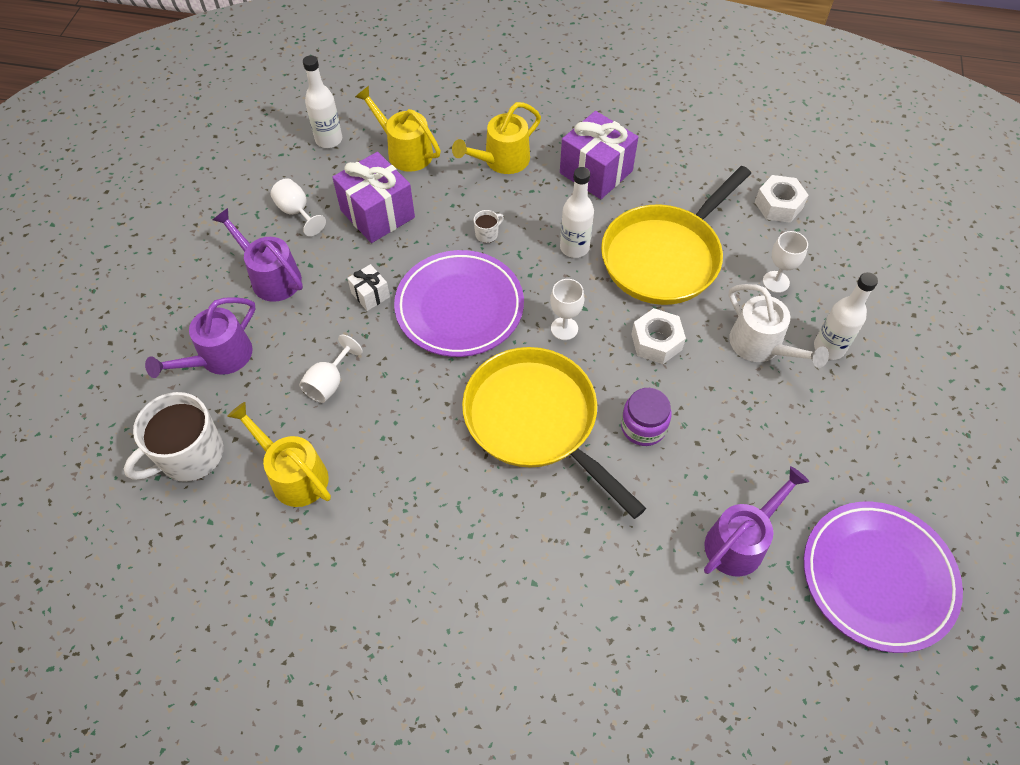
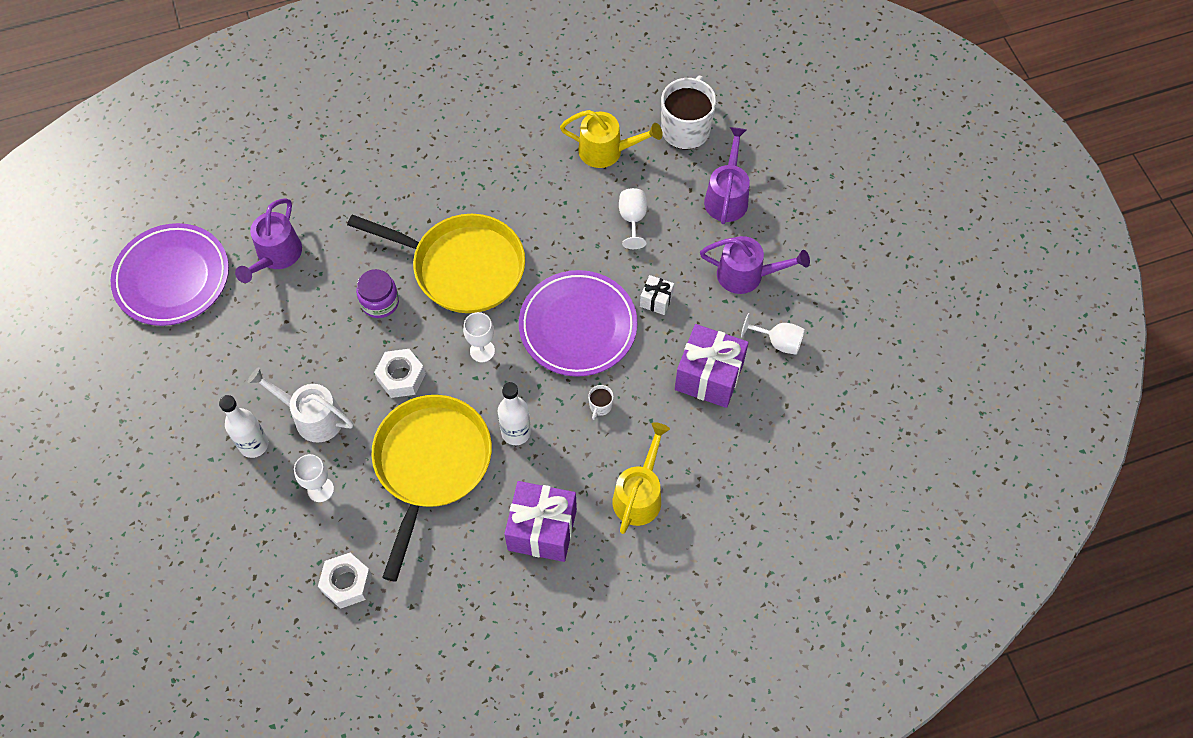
camera: 150 degrees right, 5 degrees up
(329, 140) = (816, 431): white bottle -> none
(404, 151) = (737, 456): yellow watering can -> none

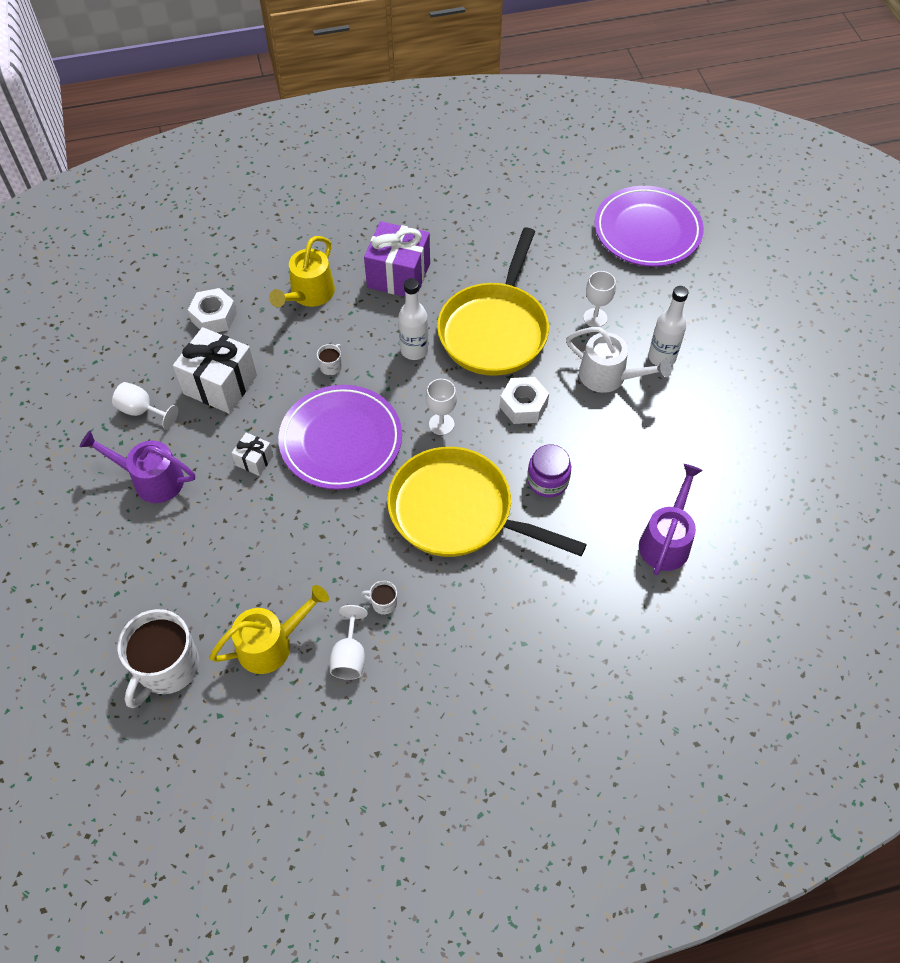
camera: 175 degrees left, 5 degrees down
(172, 278) = (778, 524): purple plate -> purple plate (647, 231)
(347, 583) = (566, 250): white nut -> white nut (214, 317)
(521, 187) = (383, 603): none -> white mug
(607, 151) = (272, 644): yellow watering can -> yellow watering can turned 135 degrees clockwise
(632, 219) = (260, 552): white goblet -> white goblet (349, 656)
(709, 376) = (220, 384): purple gift -> white gift
(727, 196) = (144, 572): purple watering can -> none

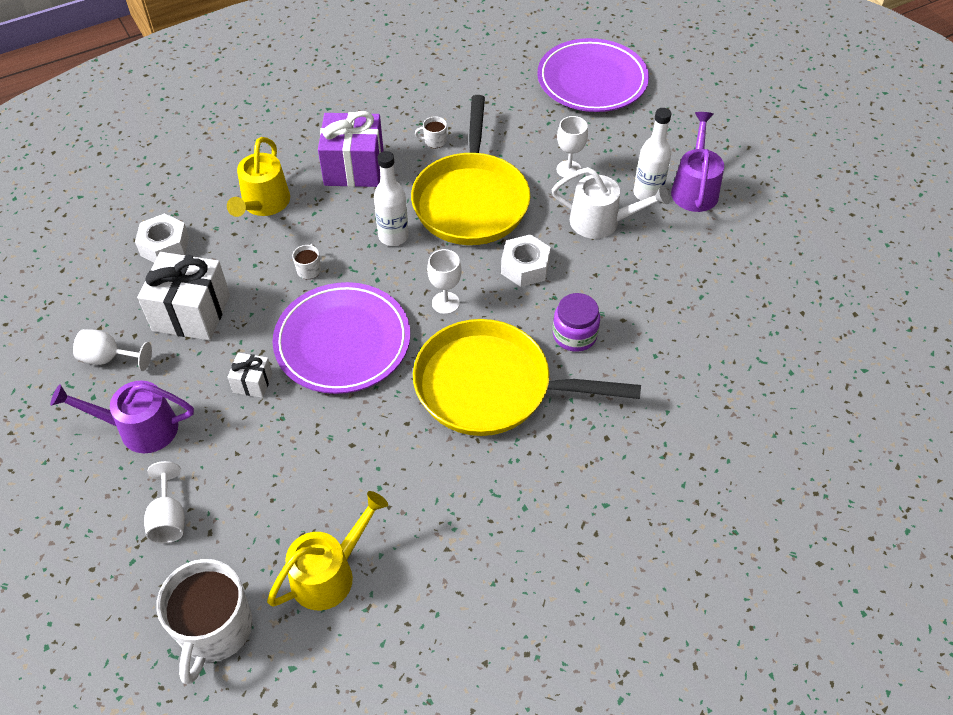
camera: 15 degrees left, 5 degrees down
(349, 656) = (422, 565): white goblet -> white goblet (169, 518)
(383, 603) = (441, 499): white mug -> white mug (434, 141)
(666, 540) = (715, 366): purple watering can -> purple watering can (694, 188)

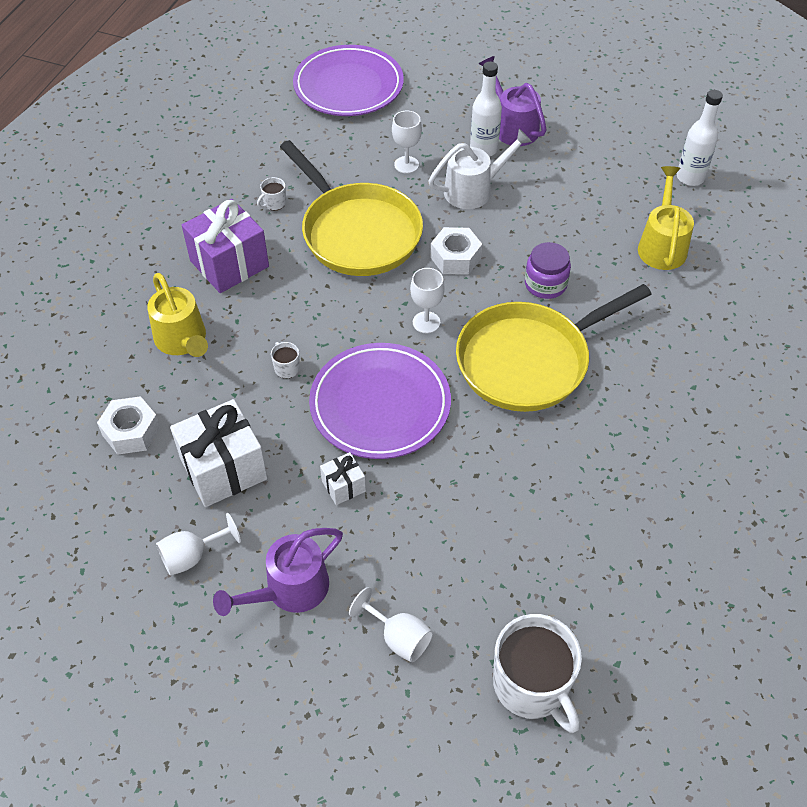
camera: 40 degrees left, 0 degrees up
(330, 573) = (567, 577): yellow watering can -> yellow watering can (662, 245)
(393, 236) = (326, 298): white bottle -> white bottle (690, 177)

